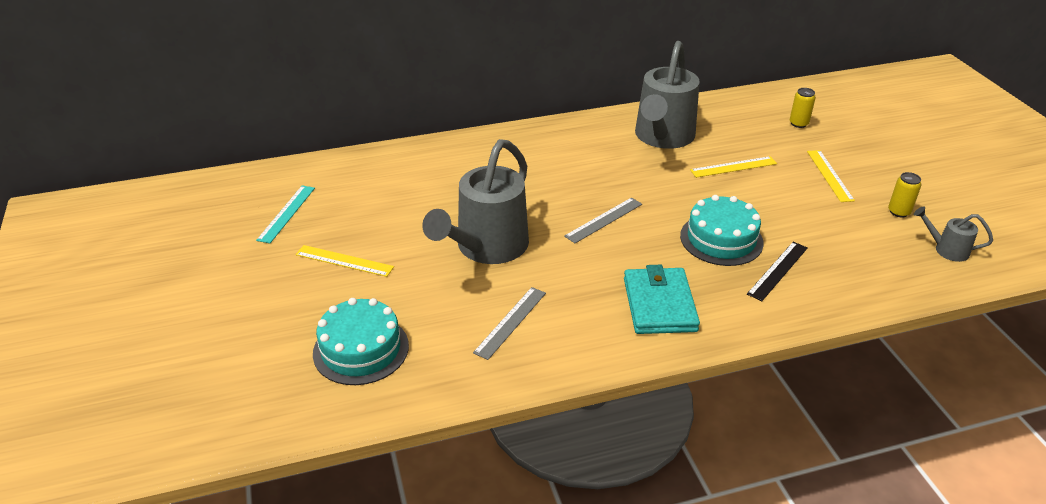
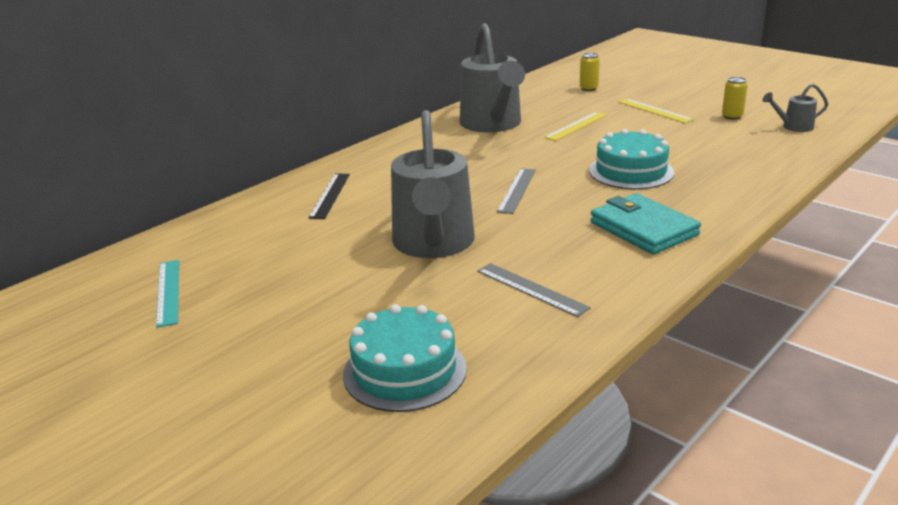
camera: 30 degrees left, 10 degrees down
(344, 261) = (290, 306): yellow ruler -> none
(510, 322) = (531, 289): grey ruler -> grey ruler turned 45 degrees counterclockwise
(778, 270) = (701, 176): black ruler -> black ruler (330, 195)

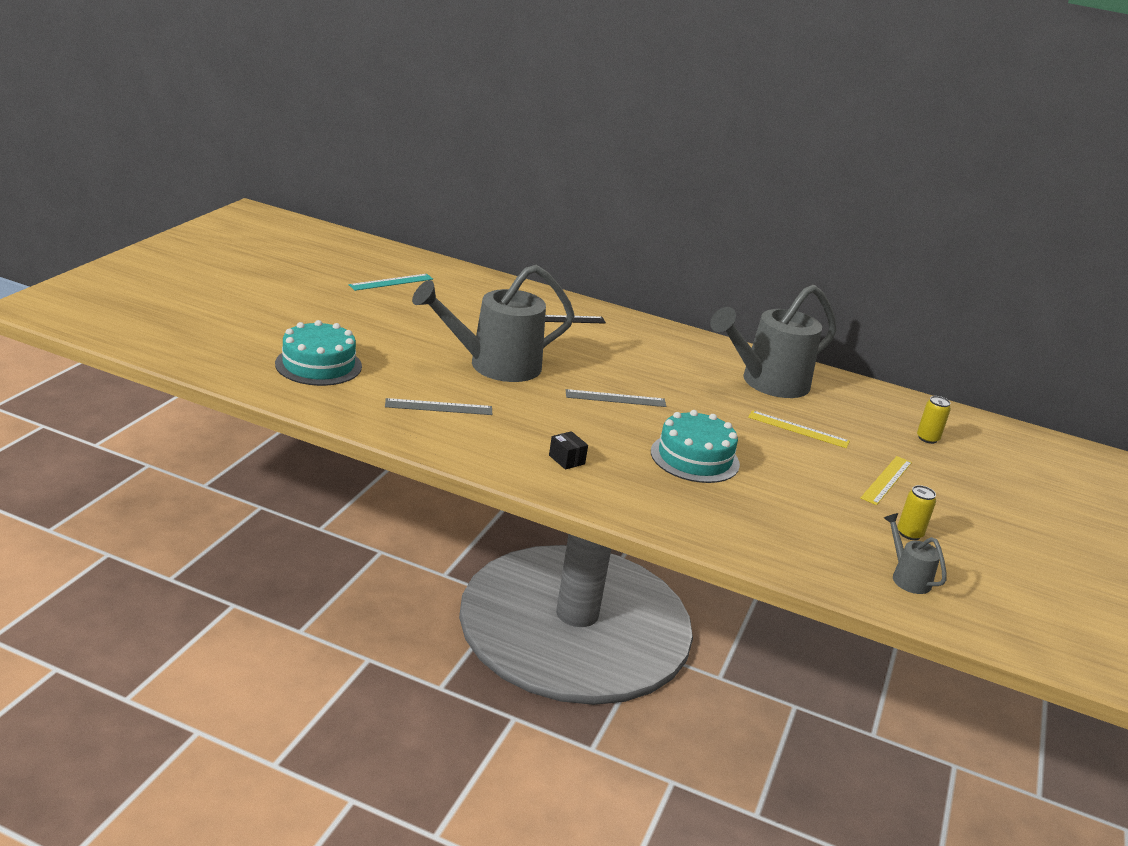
camera: 65 degrees right, 0 degrees up
(531, 289) = (439, 407): grey ruler -> grey ruler turned 60 degrees clockwise
(643, 229) = (566, 460): turquoise wallet -> black box

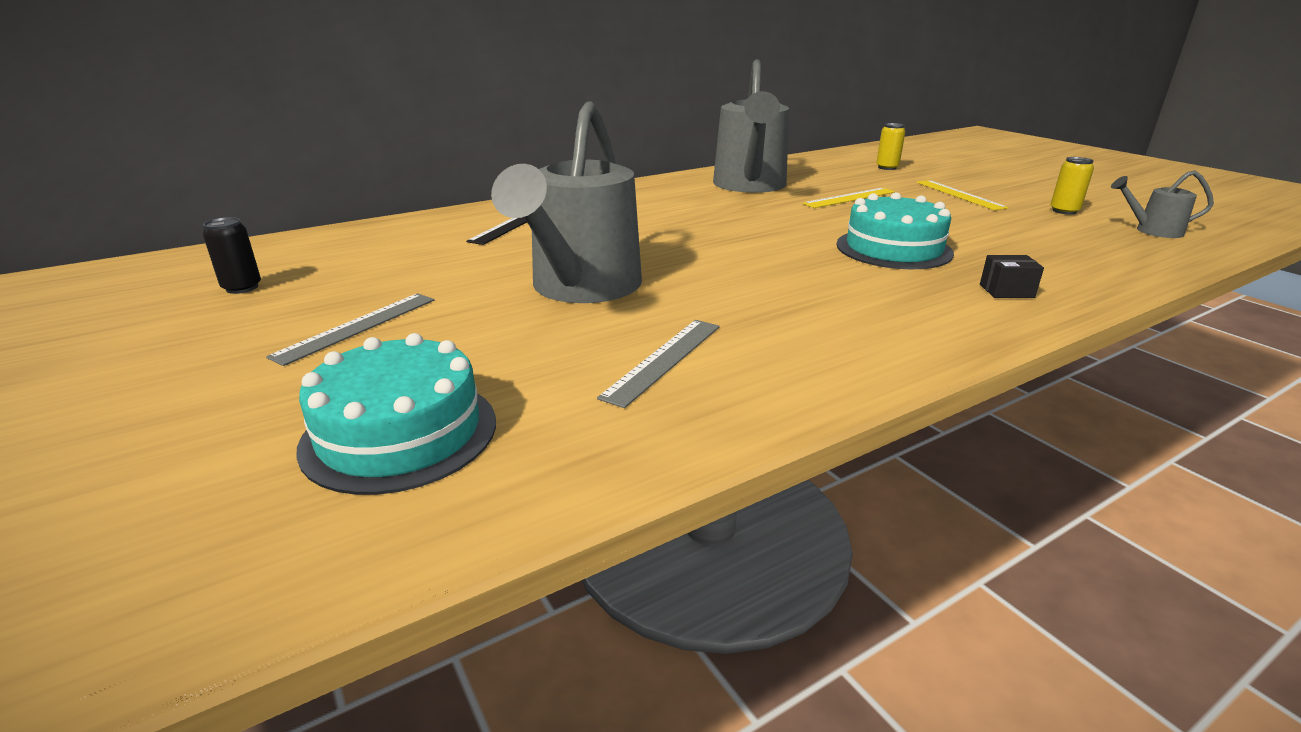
camera: 50 degrees left, 0 degrees up
(391, 282) = (242, 288): turquoise ruler -> black can
(566, 460) = (874, 313): black box -> black box (1006, 291)
(615, 398) = (730, 248): grey ruler -> grey ruler (357, 327)

